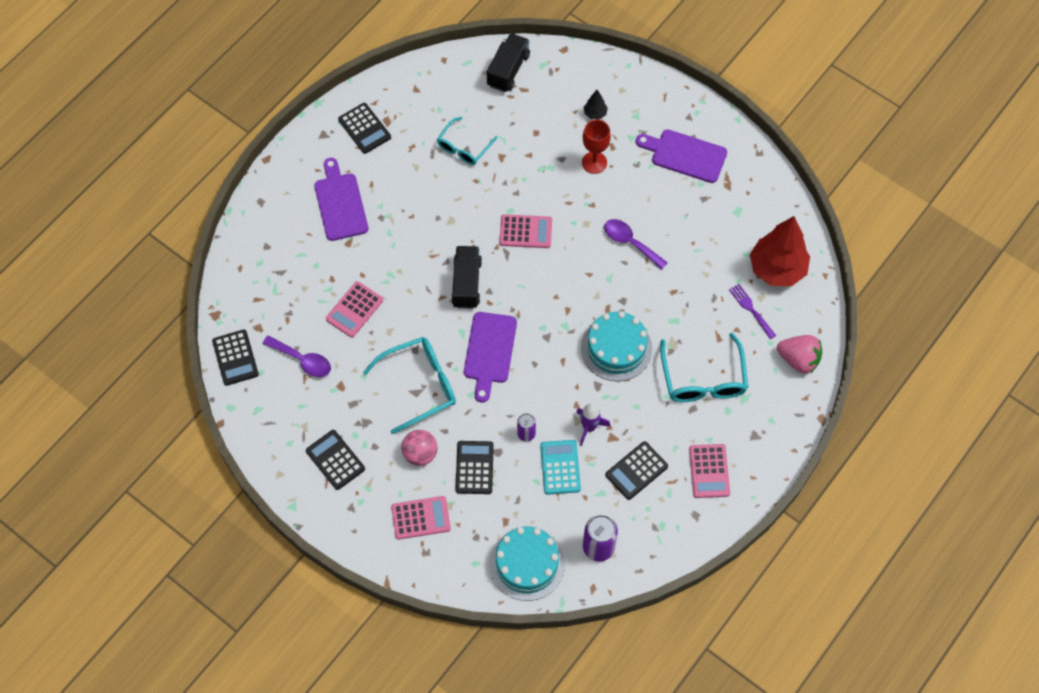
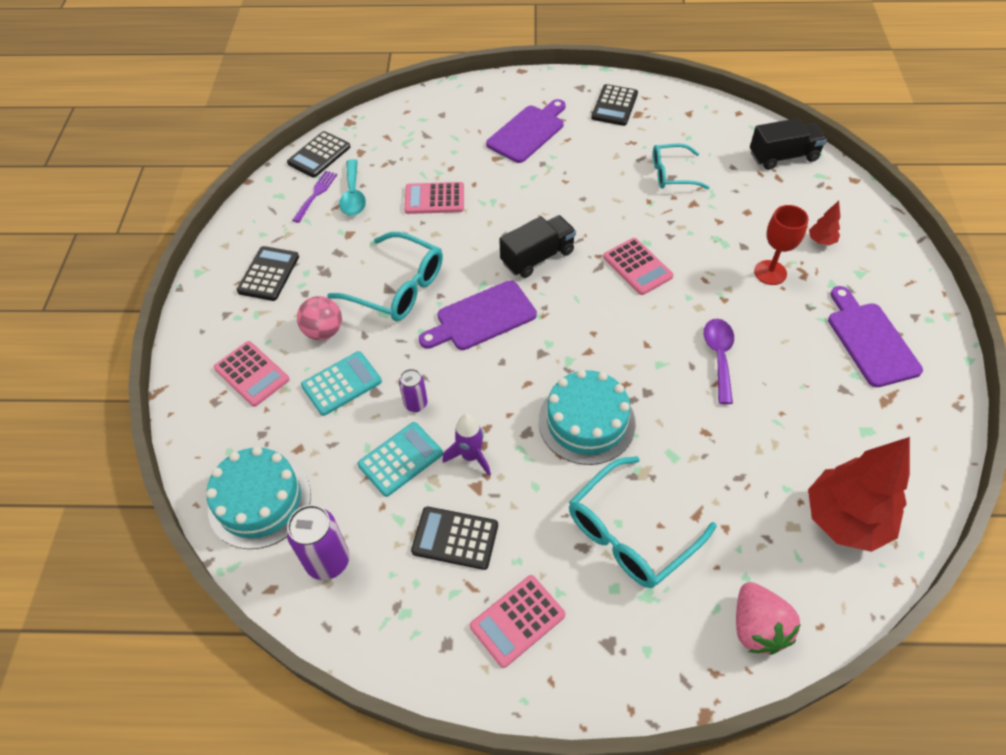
camera: 55 degrees right, 10 degrees down
(303, 360) = (353, 195): purple spoon -> turquoise spoon
(474, 467) = (341, 383): black calculator -> turquoise calculator
(595, 113) = (821, 241): black tree -> red tree
(751, 309) = (766, 526): purple fork -> purple fork (316, 194)

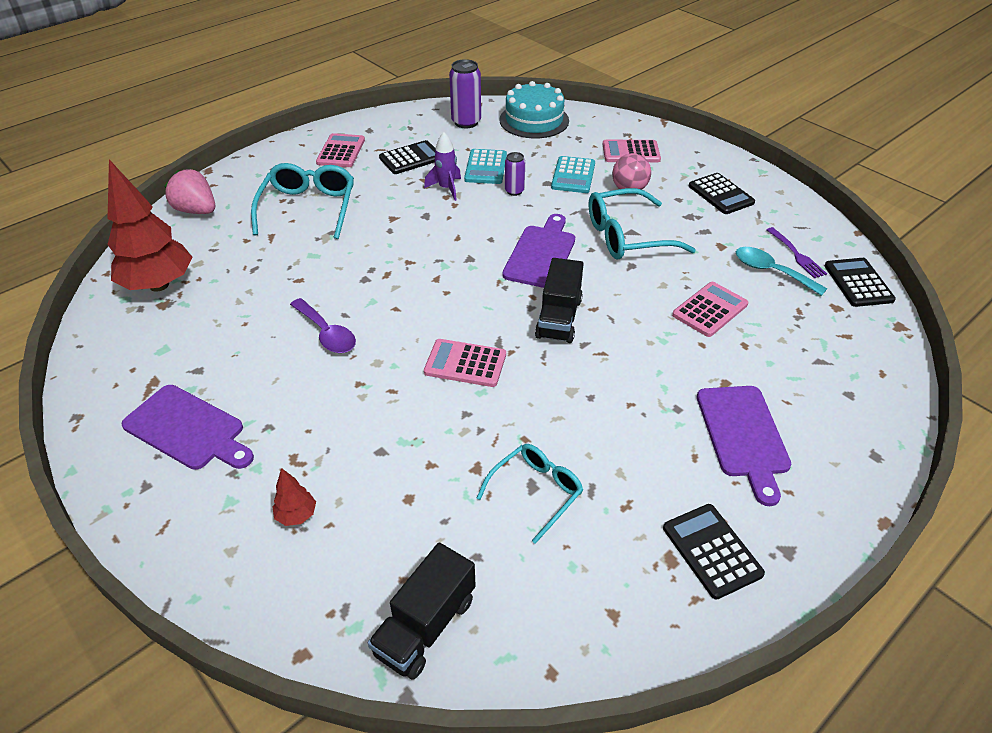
camera: 135 degrees right, 10 degrees down
(586, 422) = (392, 240): turquoise cake -> none
(770, 272) = (331, 438): red goblet -> none

